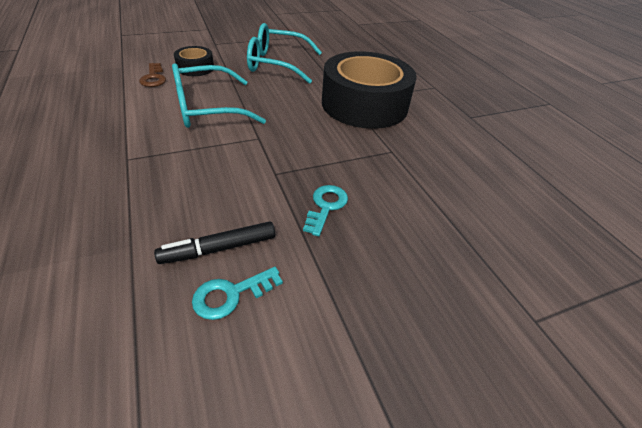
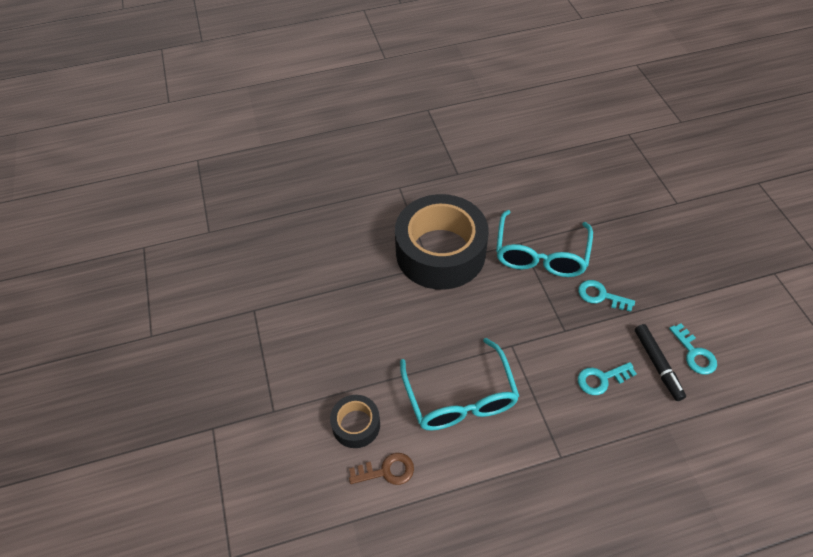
camera: 80 degrees left, 10 degrees up
(208, 195) = (601, 379): none -> turquoise key
(276, 64) = (343, 331): turquoise glasses -> turquoise glasses (540, 255)

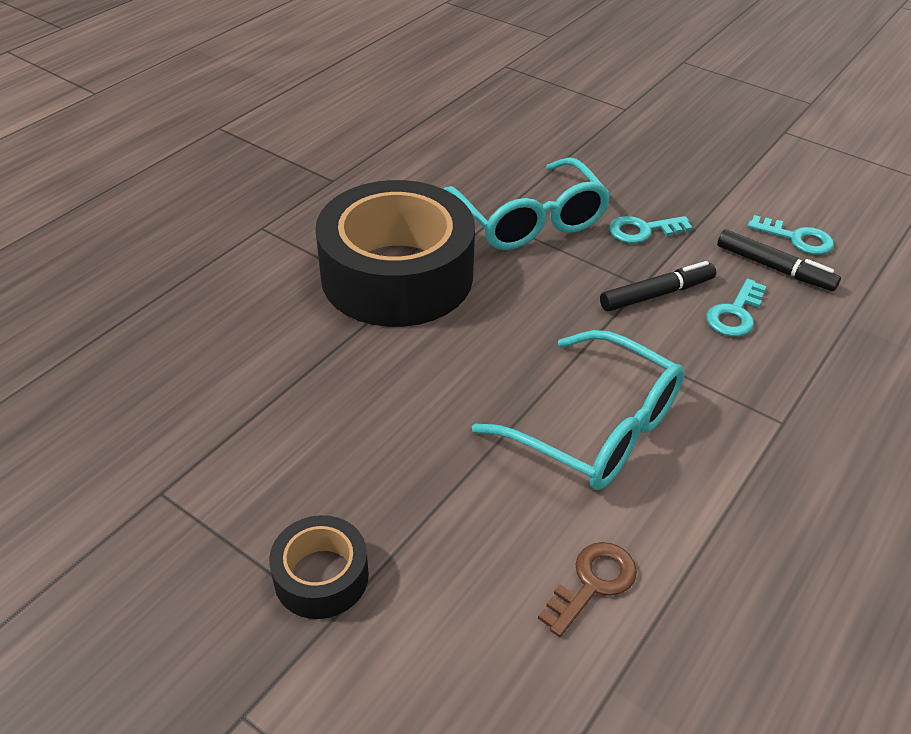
camera: 40 degrees left, 10 degrees down
(356, 425) = (487, 551): black tape -> black tape (321, 576)
(568, 341) = (656, 294): none -> black marker

